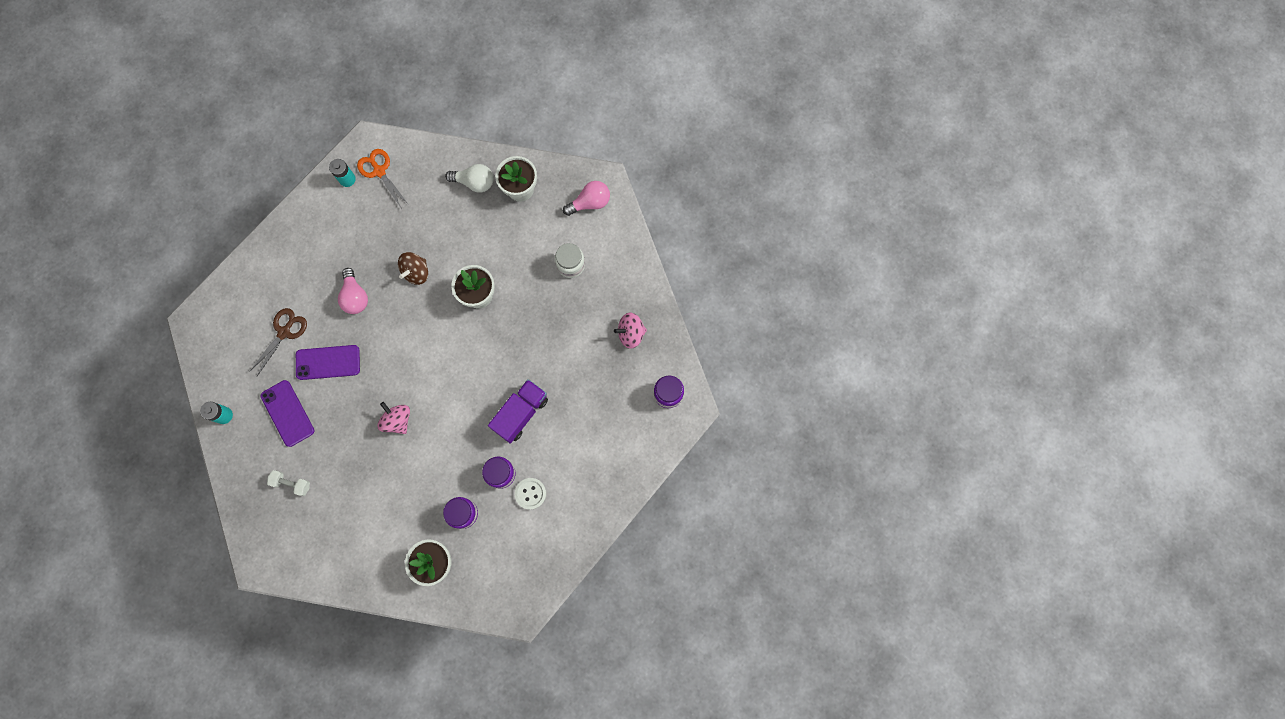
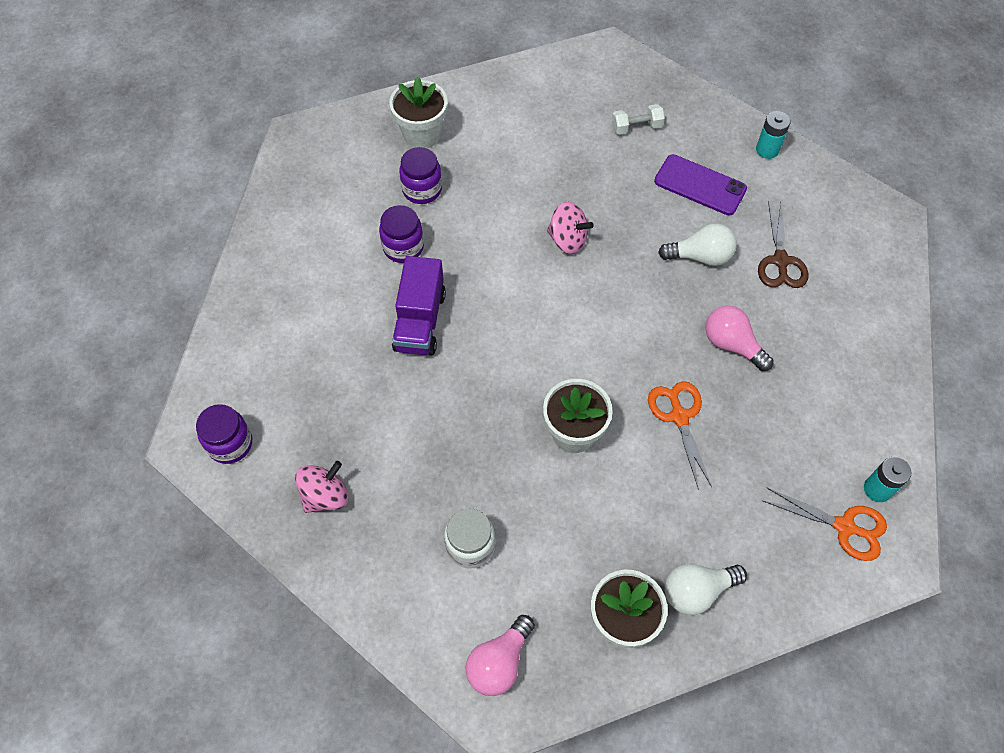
camera: 150 degrees right, 15 degrees down
(328, 362) = (700, 256): purple phone -> white light bulb
(416, 272) = (679, 416): brown spinning top -> orange scissors
(530, 493) = (353, 245): white button -> none

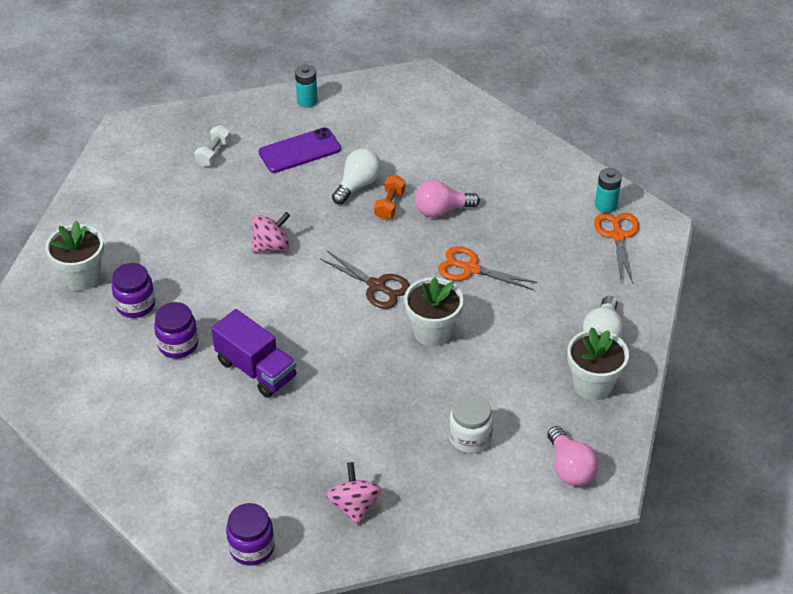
camera: 55 degrees left, 15 degrees down
(699, 297) = (390, 205): none -> orange dumbbell
(780, 261) = (401, 148): brown scissors -> brown scissors (377, 286)
(844, 527) = (618, 236): orange scissors -> orange scissors turned 60 degrees counterclockwise

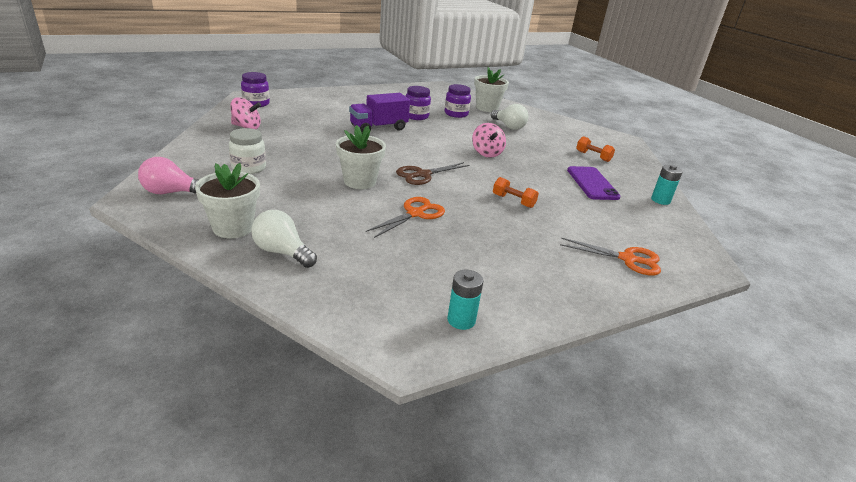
camera: 105 degrees right, 15 degrees down
(213, 154) = (593, 156): white dumbbell -> orange dumbbell
(357, 185) = (543, 195): white light bulb -> white light bulb (508, 126)
(441, 210) = (496, 221): pink light bulb -> none
(618, 236) = (406, 311): orange scissors -> orange scissors (627, 259)

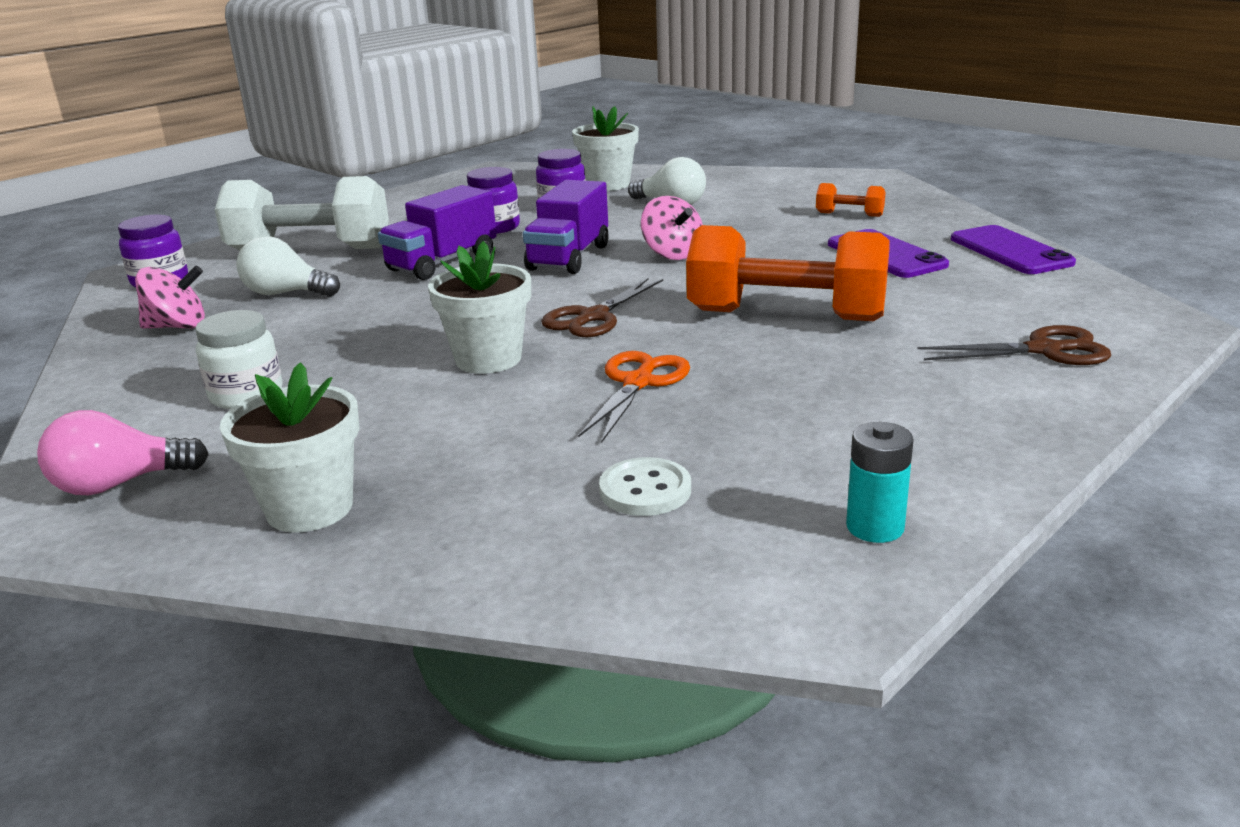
camera: 15 degrees left, 5 degrees down
(282, 252) = (448, 520): white light bulb -> white light bulb (286, 293)
(328, 105) = (310, 250): none -> white dumbbell
(374, 266) = (645, 490): none -> white button
(437, 141) = (568, 257): none -> purple truck
(513, 201) = (786, 316): orange dumbbell -> orange dumbbell, size x2.31
(627, 259) = (1044, 350): orange scissors -> brown scissors
(660, 200) = (1010, 251): turquoise battery -> purple phone

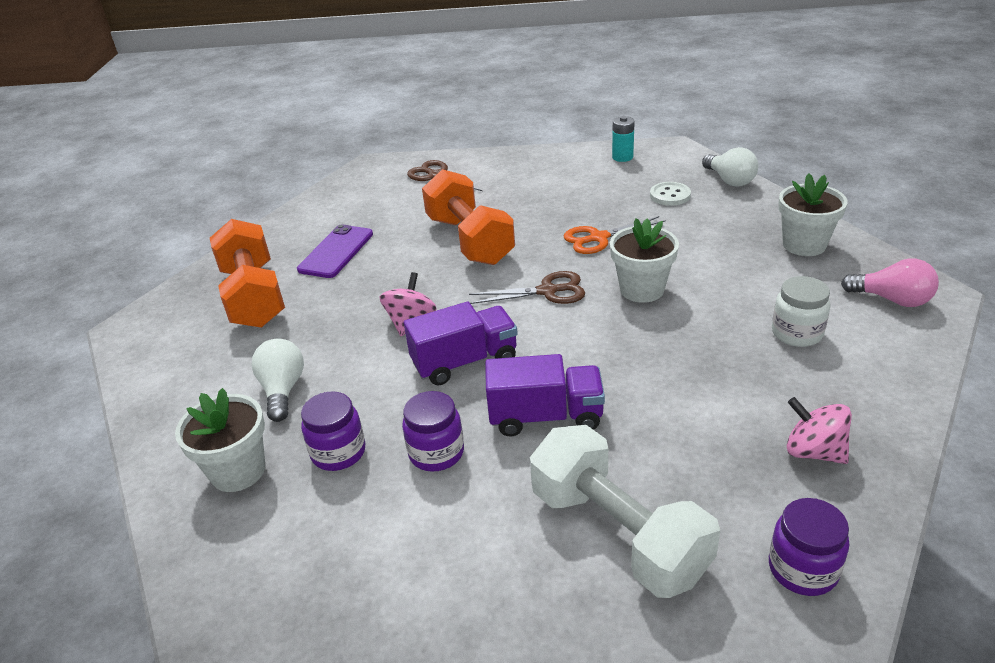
camera: 130 degrees left, 10 degrees up
(286, 293) = (699, 450): white light bulb -> white light bulb (729, 180)
(849, 214) = (253, 296): orange dumbbell -> orange dumbbell, size x2.31
(1010, 251) = (294, 221): purple phone -> none

